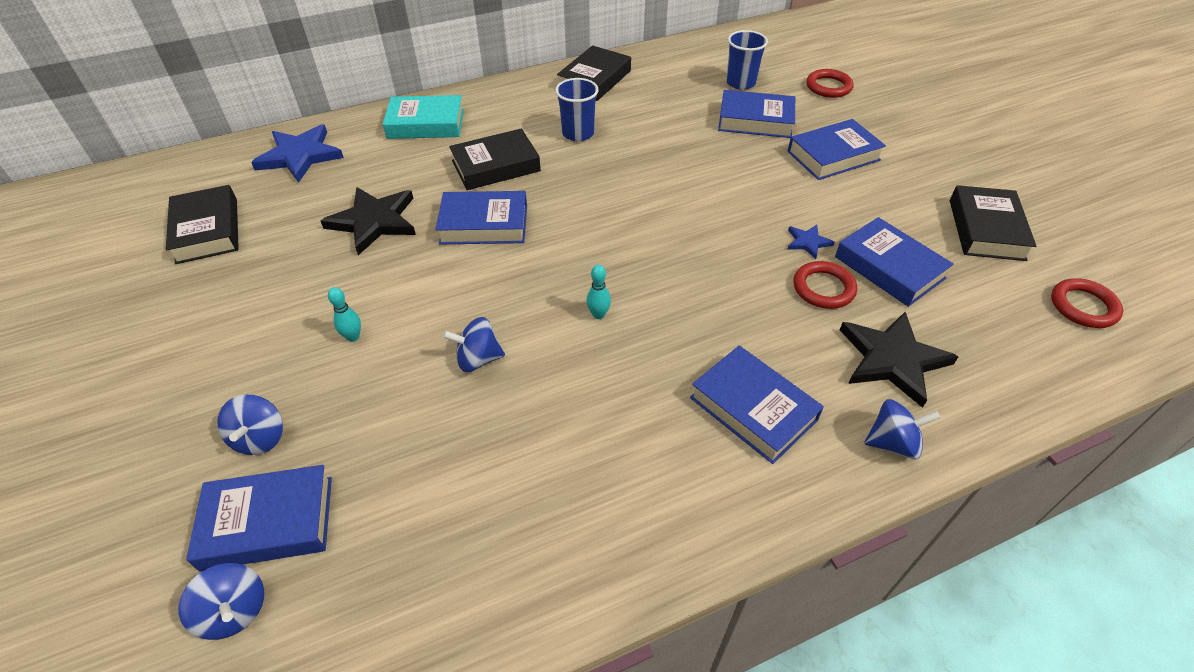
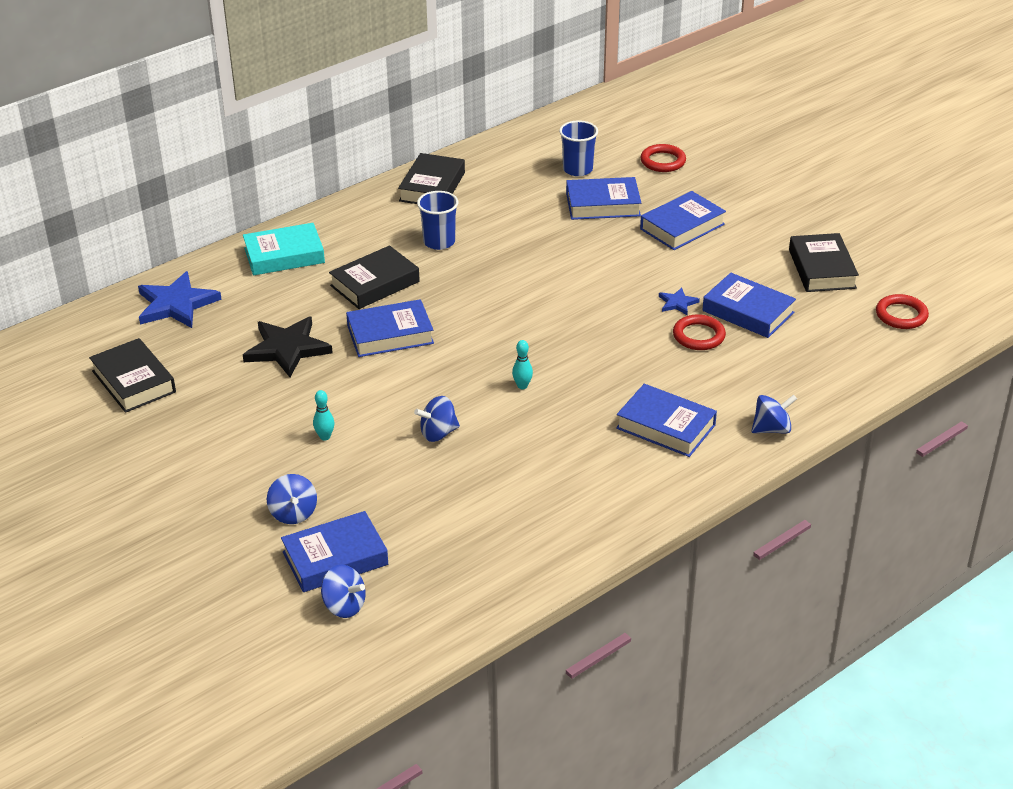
camera: 15 degrees left, 10 degrees down
(892, 359) = (762, 376): black star -> none

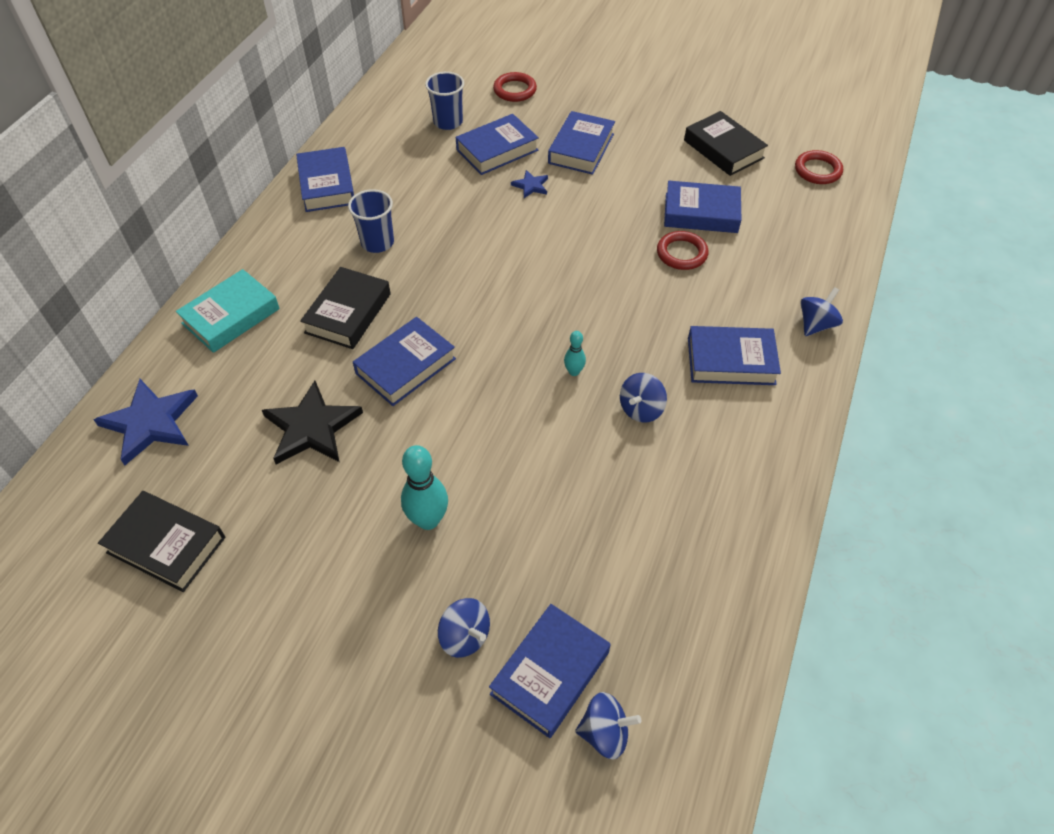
camera: 30 degrees left, 15 degrees up
(325, 437) = (428, 520): turquoise bowling pin -> turquoise bowling pin, size x1.88
(432, 187) = (327, 185): black book -> blue book
(438, 433) = (537, 462): blue spinning top -> blue spinning top (641, 409)
(677, 303) = (638, 227): blue star -> blue star (531, 186)

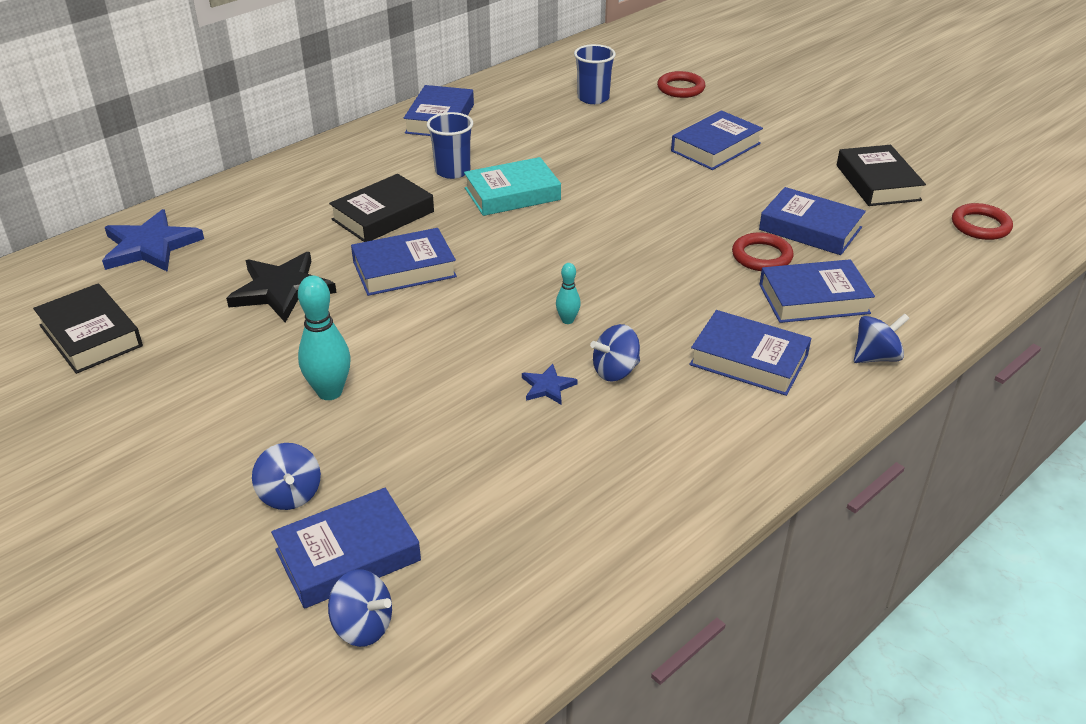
camera: 25 degrees right, 15 degrees down
(231, 316) = (278, 191): turquoise book -> turquoise book (512, 194)
(497, 150) = (626, 129): blue book -> blue book (813, 299)
(531, 186) = (639, 164): blue star -> blue star (547, 387)

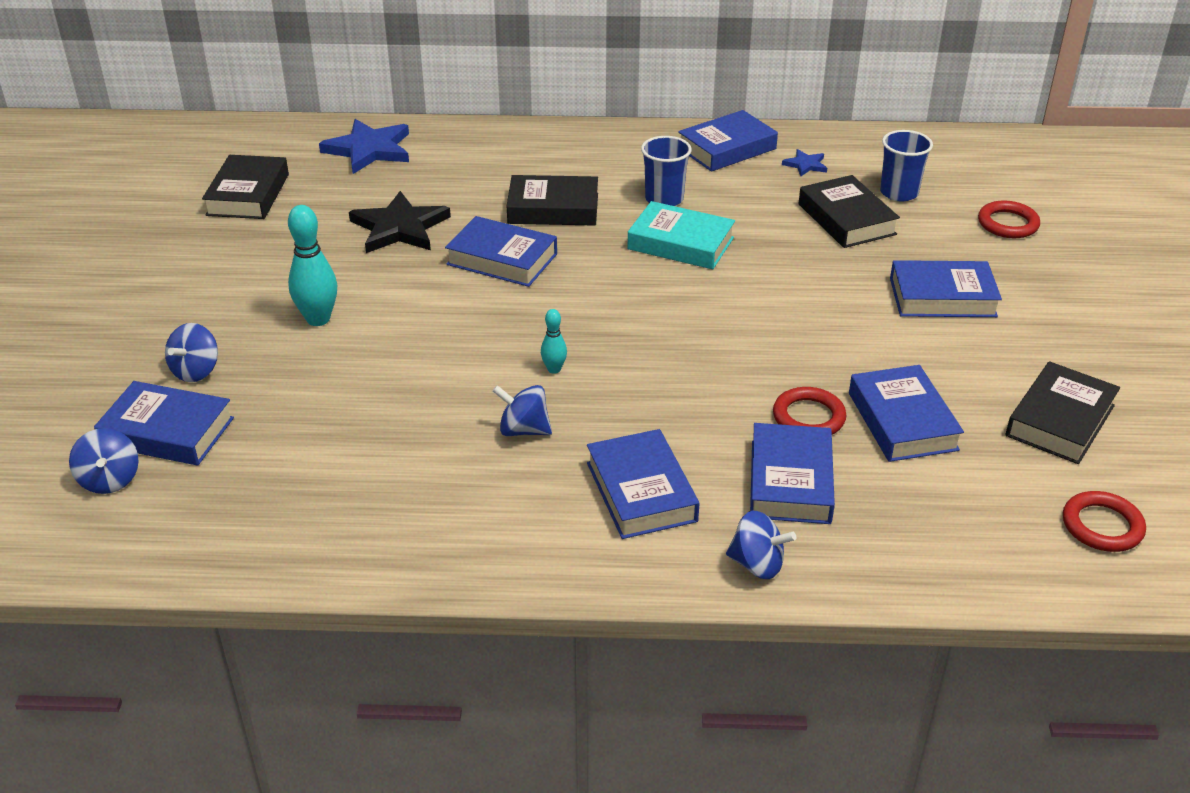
camera: 45 degrees right, 0 degrees up
(547, 387) = (457, 409): blue star -> blue star (805, 165)
(589, 128) = (846, 219): none -> black book
(813, 299) = (790, 481): blue book -> blue book turned 60 degrees clockwise

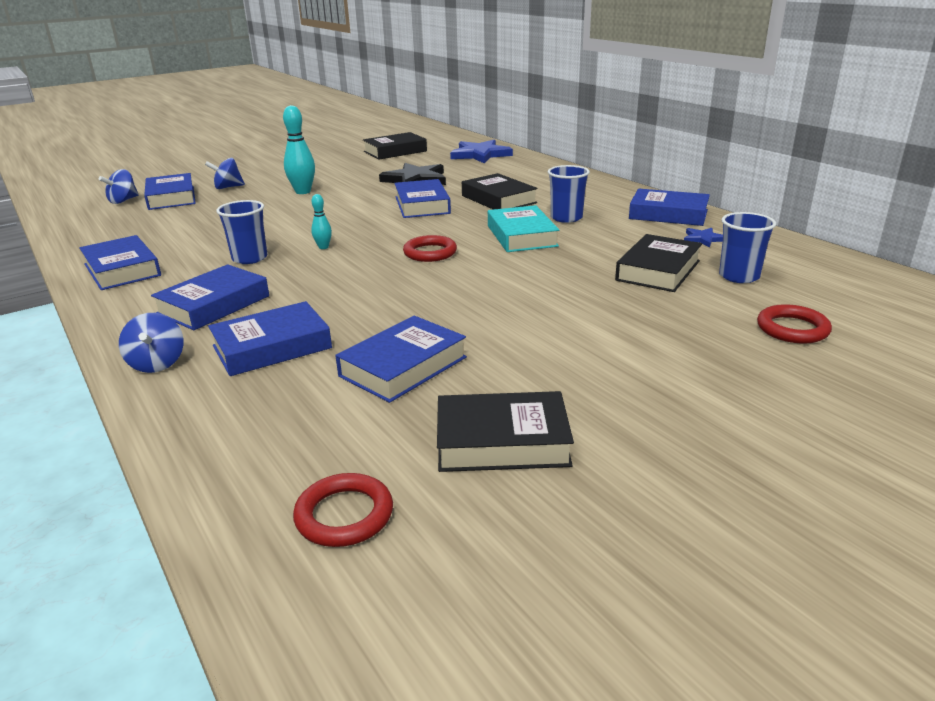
camera: 55 degrees right, 10 degrees down
(523, 430) = (249, 258): blue spinning top -> blue cup
(808, 417) = (363, 331): red ring -> red ring (430, 253)
(942, 297) = (615, 333): blue book -> blue book (122, 270)

